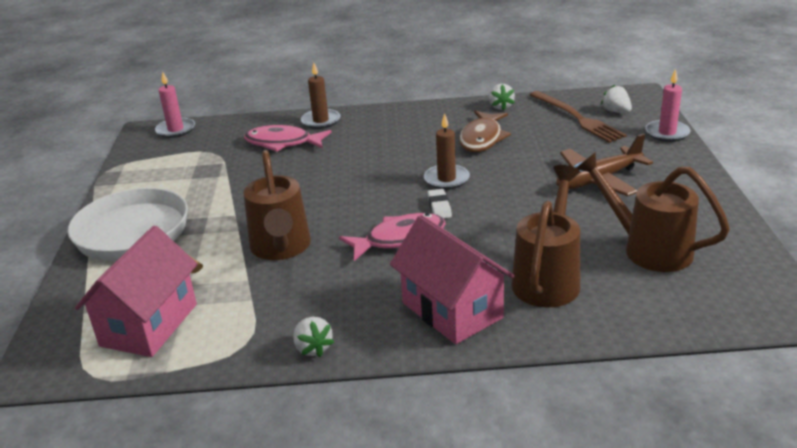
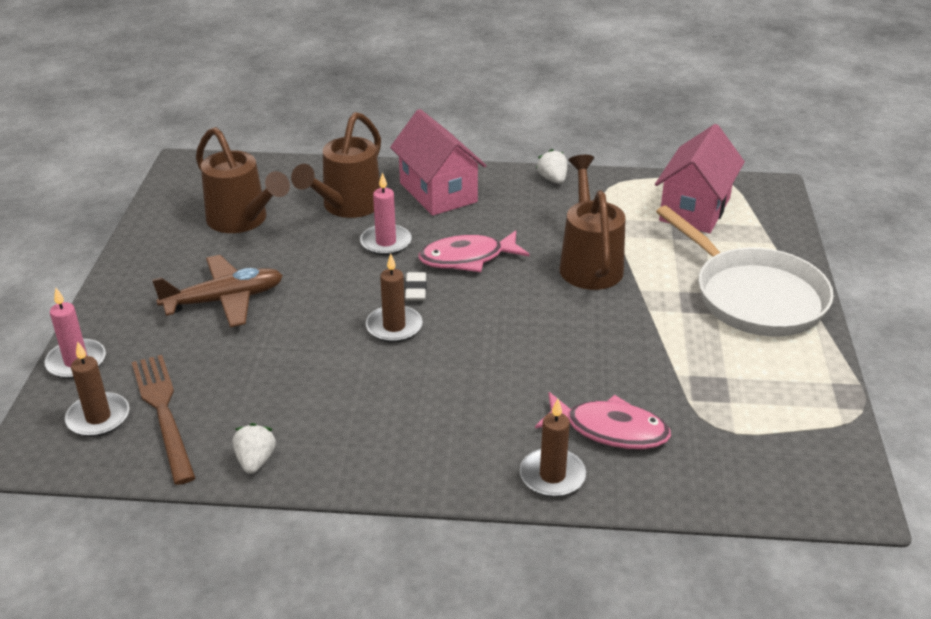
camera: 175 degrees left, 5 degrees up
(175, 130) = (800, 495): pink candle -> pink candle (386, 242)
(482, 138) = (319, 391): brown fish -> none
(616, 111) = (98, 417): white strawberry -> brown candle

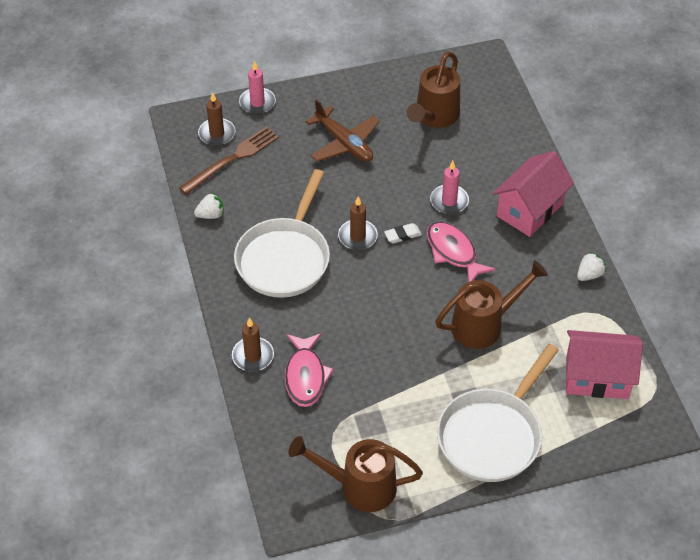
camera: 70 degrees right, 15 degrees up
(347, 206) = (482, 165): brown watering can -> brown watering can (360, 486)
(389, 401) = (285, 258): none -> white pan

